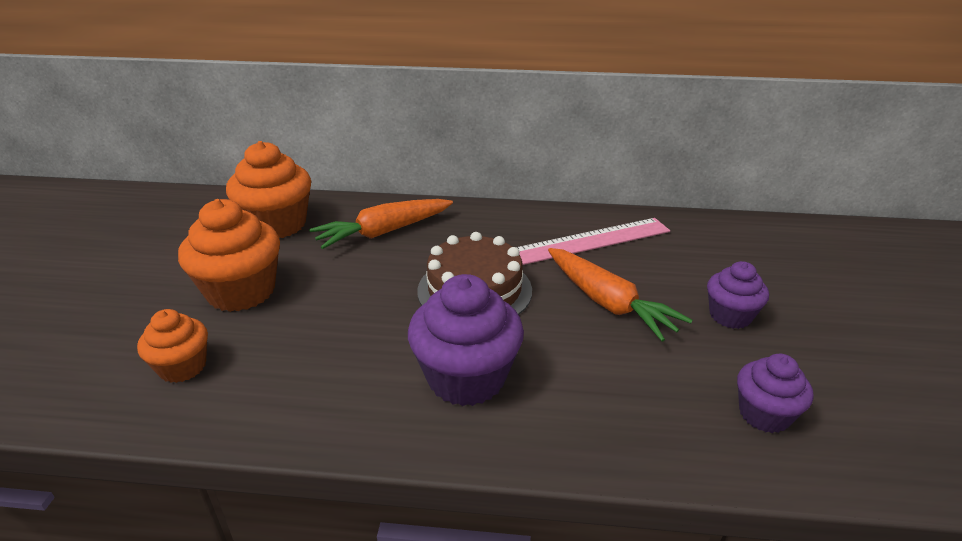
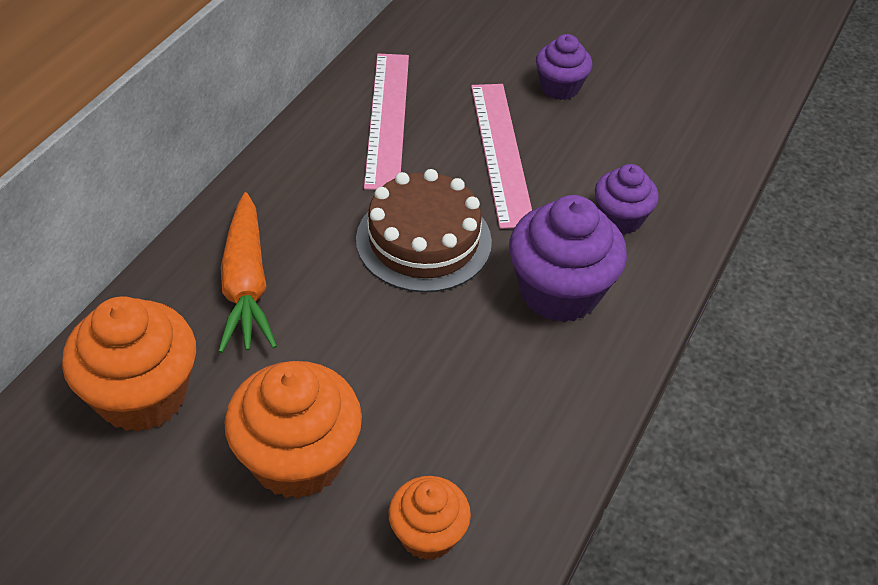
camera: 70 degrees left, 15 degrees up
(608, 303) = (500, 152): orange carrot -> pink ruler
(764, 414) = (679, 131): purple cupcake -> purple cupcake (620, 218)

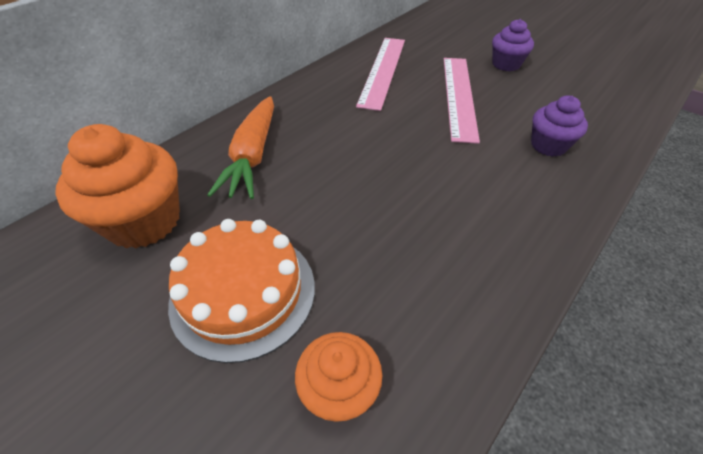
camera: 15 degrees right, 0 degrees up
(298, 459) = (243, 292): orange cupcake -> orange cake
(423, 240) = (391, 143): brown cake -> none
(559, 291) = (494, 190): purple cupcake -> none

